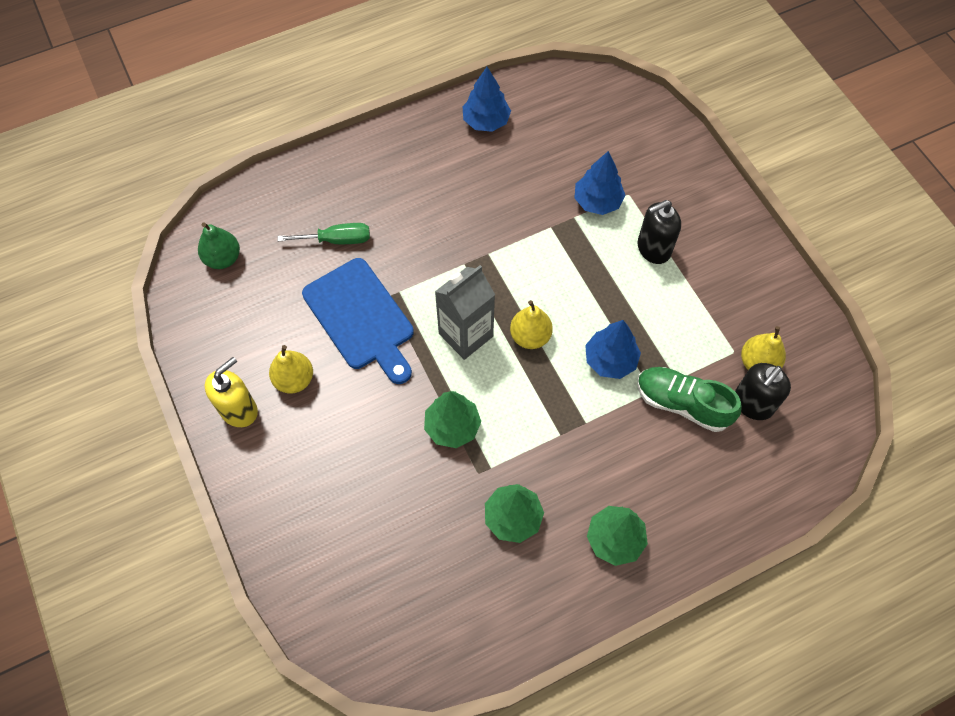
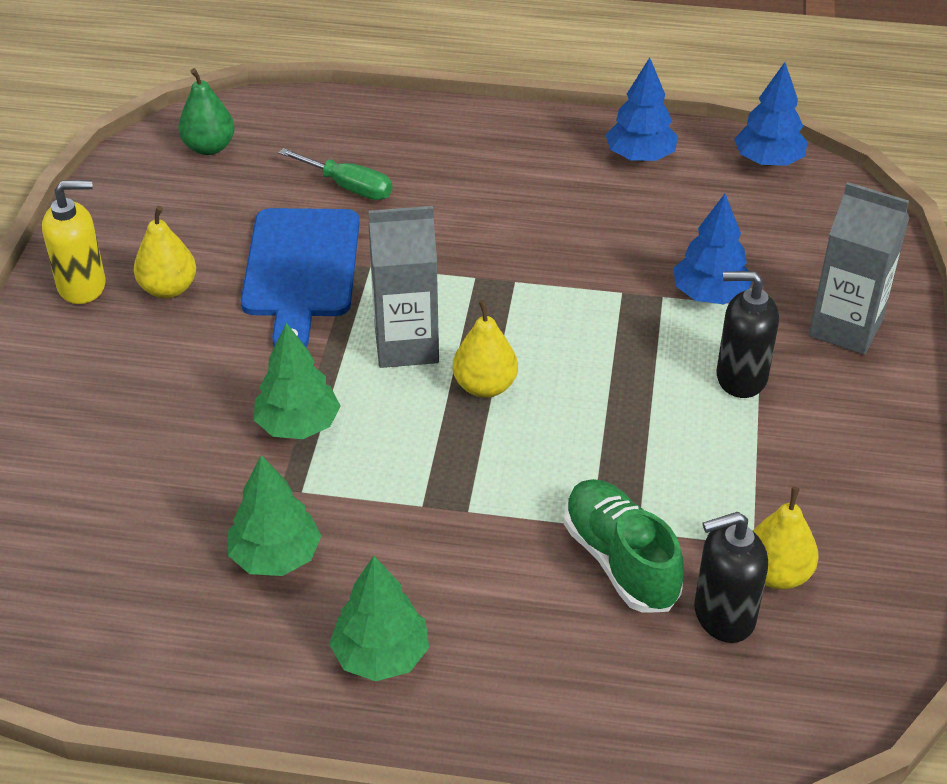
camera: 35 degrees right, 20 degrees down
(610, 360) = (566, 463): blue tree -> blue tree (768, 161)
(680, 184) = (845, 328): none -> grey carton

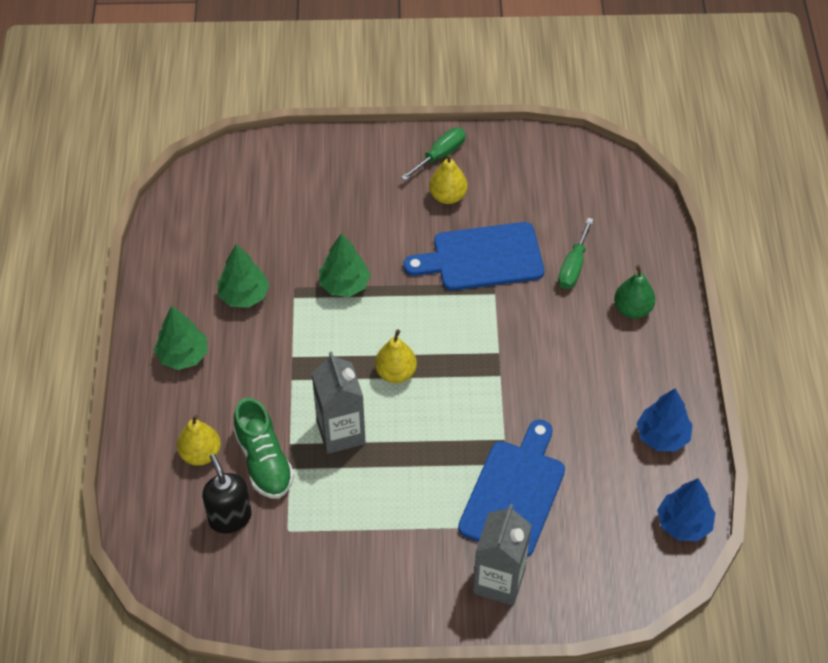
camera: 80 degrees right, 10 degrees up
(82, 286) = (440, 155): yellow soap dispenser -> green screwdriver
(209, 147) = (593, 182): green pear -> green pear (632, 309)
(406, 345) = (424, 326): grey carton -> grey carton (341, 432)
(620, 561) = (264, 461): green shoe -> green shoe turned 105 degrees clockwise
(710, 295) = (514, 493): blue tree -> blue cutting board
(740, 377) = (434, 516): black soap dispenser -> none
(776, 574) = (265, 544): yellow pear -> yellow pear (201, 454)

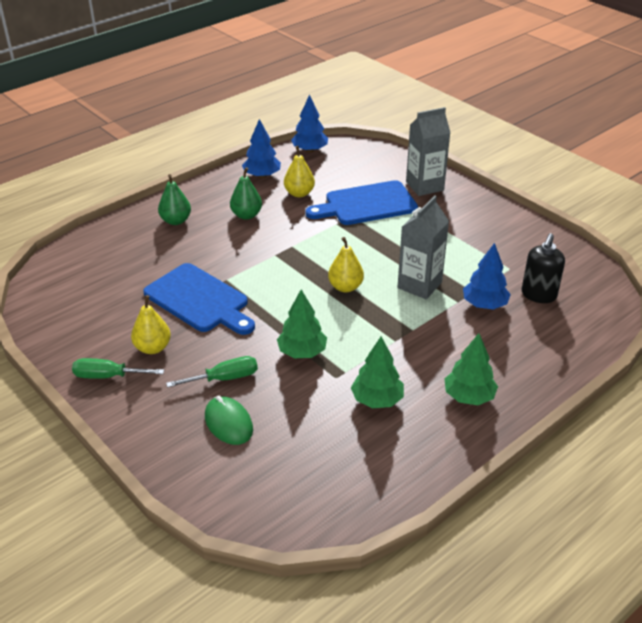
camera: 130 degrees left, 15 degrees down
(201, 454) = (521, 335): yellow pear -> yellow pear (299, 193)
(264, 461) = (484, 304): green shoe -> blue tree
(317, 196) = (228, 423): none -> green mouse
(573, 266) = (163, 258): green screwdriver -> green screwdriver (224, 378)
(590, 372) = (246, 215): none -> green pear

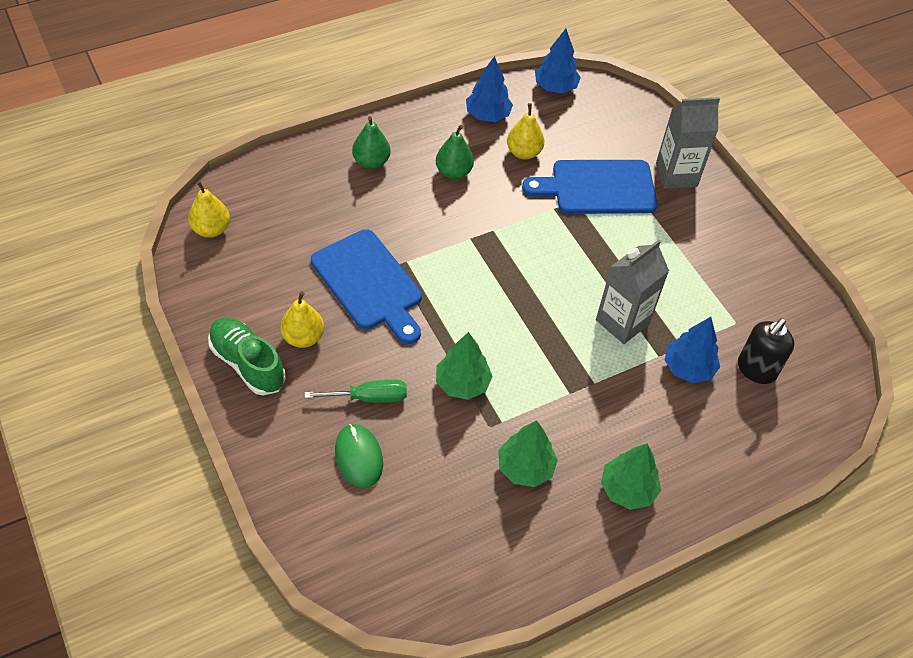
camera: 10 degrees right, 15 degrees up
(108, 376) = (248, 364): green screwdriver -> green shoe
(345, 287) = (537, 304): yellow pear -> yellow pear (211, 229)

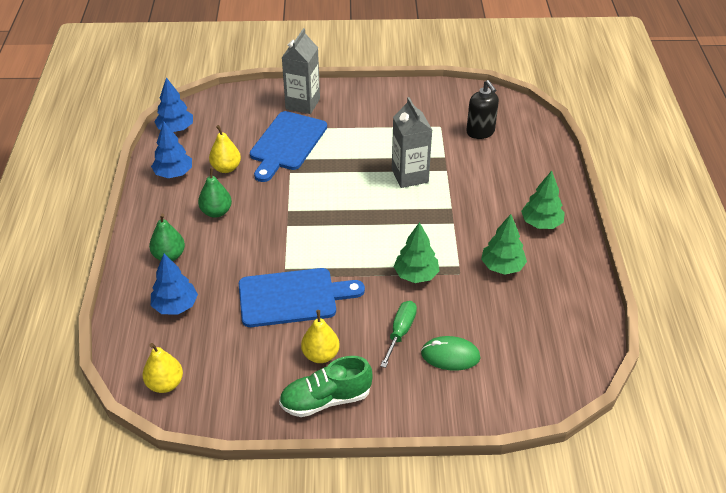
camera: 60 degrees left, 10 degrees down
(688, 368) = (463, 160): blue tree -> blue tree (175, 306)

